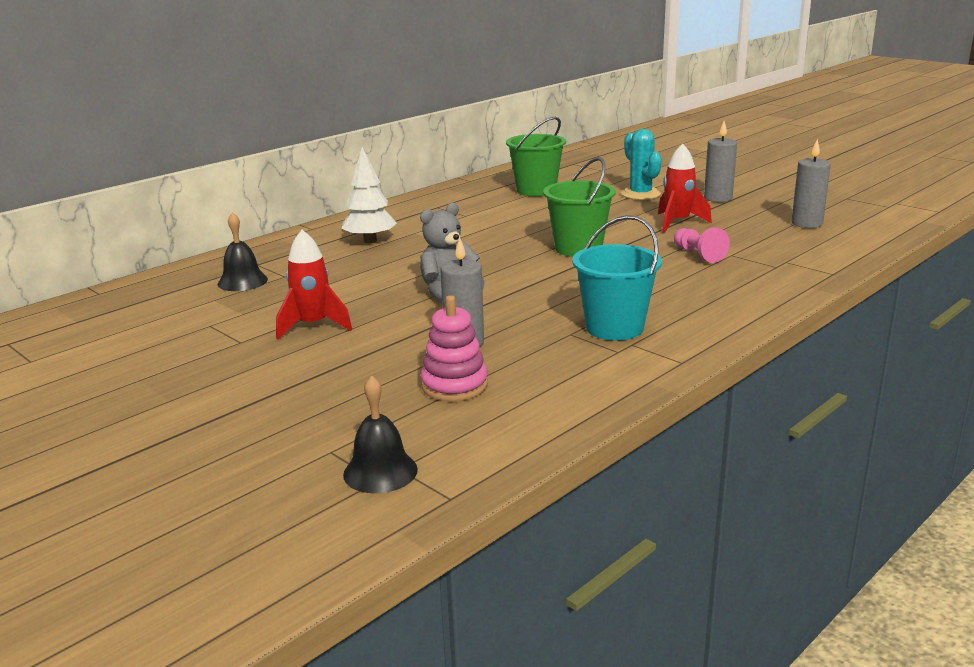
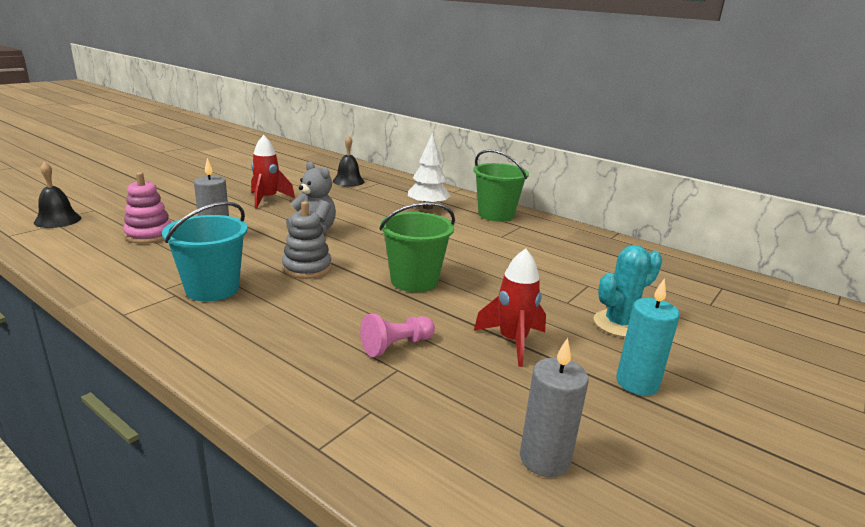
camera: 80 degrees right, 0 degrees up
(536, 190) = (596, 266): green bucket -> green bucket (496, 215)
(555, 290) = (307, 268): none -> grey stacking toy
(718, 198) = (637, 383): grey candle -> turquoise candle

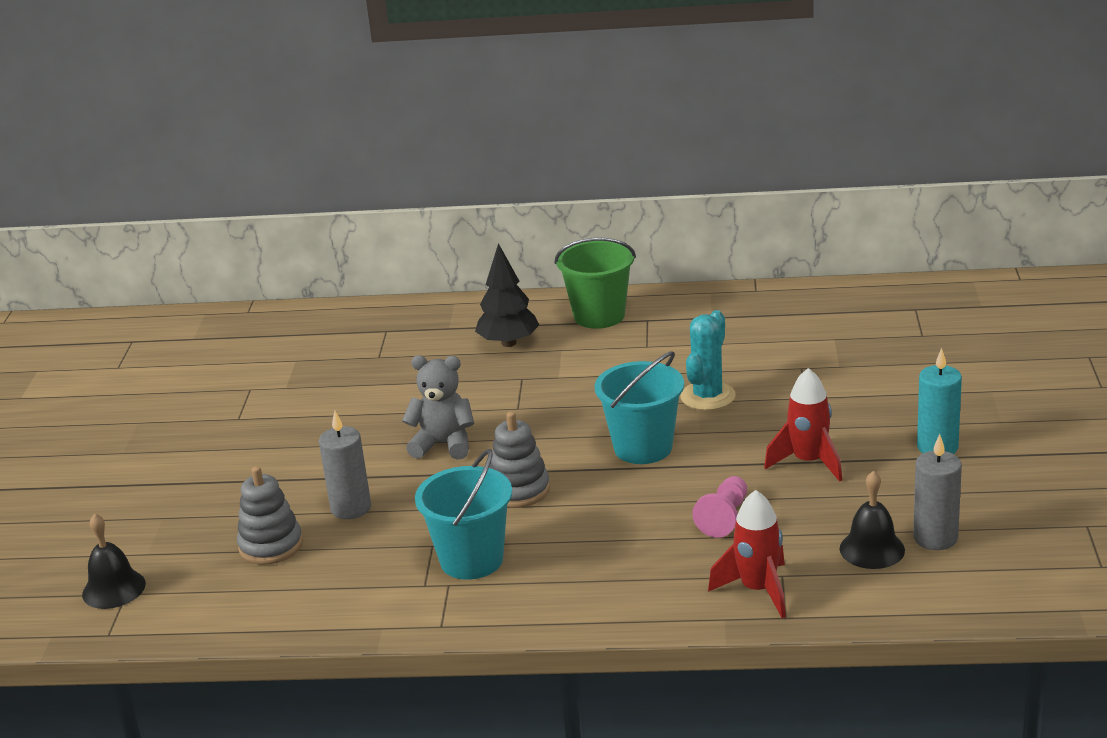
camera: 30 degrees left, 5 degrees up
(149, 235) = (271, 546): pink stacking toy -> grey stacking toy
(267, 199) = (300, 428): red rocket -> red rocket (758, 590)
(348, 181) = (343, 348): black bell -> black bell (872, 549)
(414, 281) = (643, 448): green bucket -> turquoise bucket
(428, 207) = (508, 343): white tree -> black tree
(619, 324) = (871, 398): turquoise cactus -> turquoise cactus (707, 396)

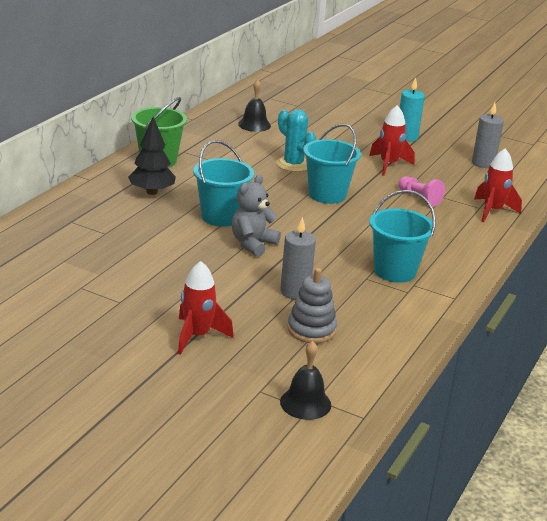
camera: 70 degrees left, 0 degrees up
(202, 483) = (197, 336): none -> red rocket
(493, 403) = (221, 217): none -> turquoise bucket
(519, 490) = (333, 238): grey stacking toy -> none
(872, 549) = (480, 178): black bell -> black bell (254, 125)

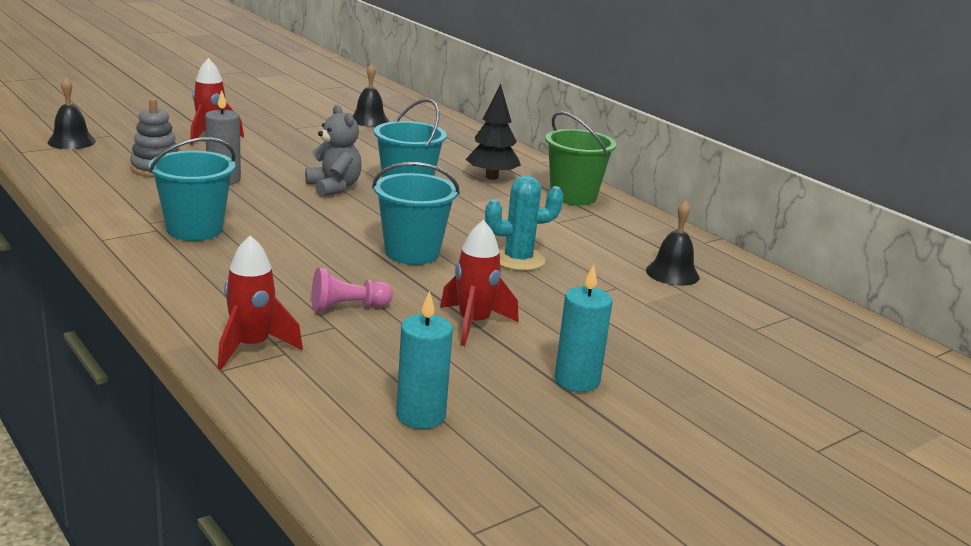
camera: 115 degrees right, 5 degrees down
(51, 271) = (369, 120): none -> black bell
(483, 163) = (420, 416): grey candle -> turquoise candle

